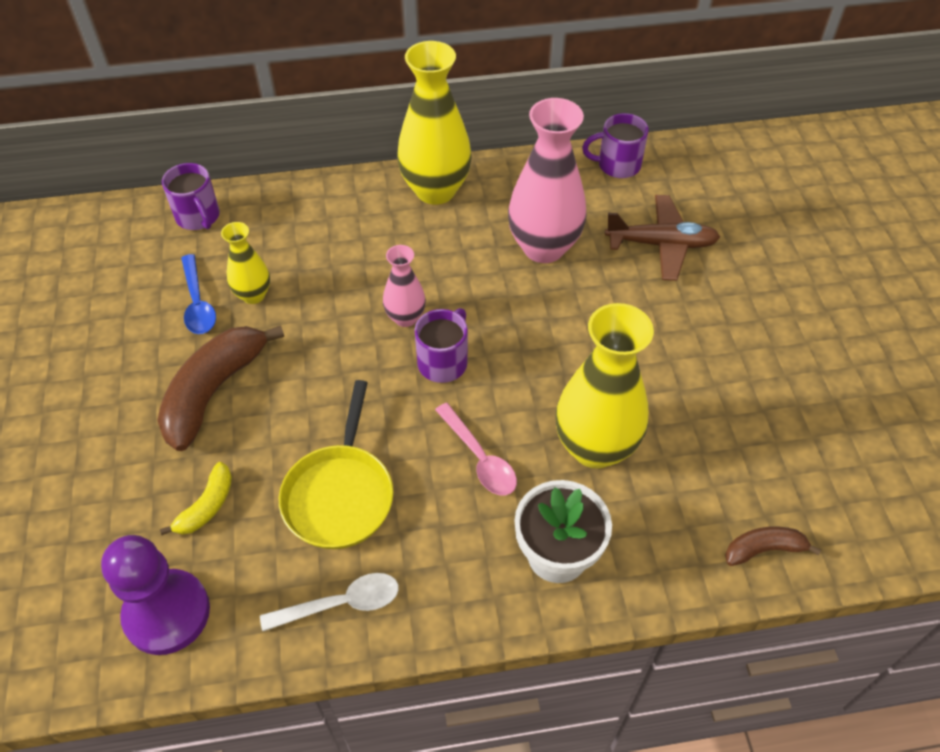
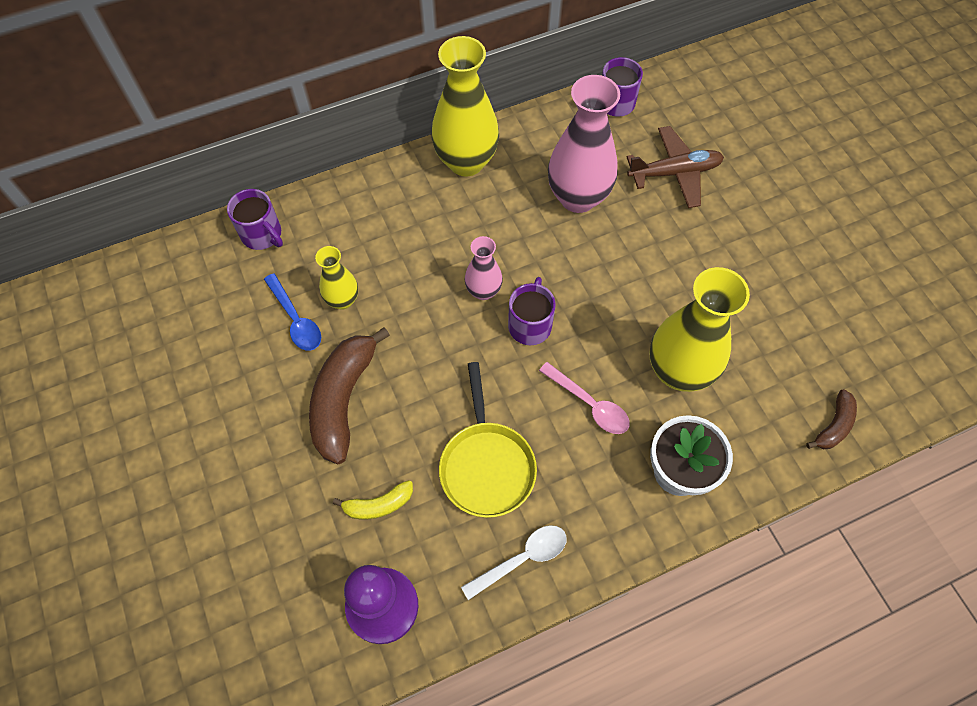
camera: 15 degrees left, 10 degrees up
(207, 506) = (378, 505): yellow banana -> yellow banana turned 60 degrees clockwise
(763, 549) = (833, 425): brown banana -> brown banana turned 150 degrees clockwise

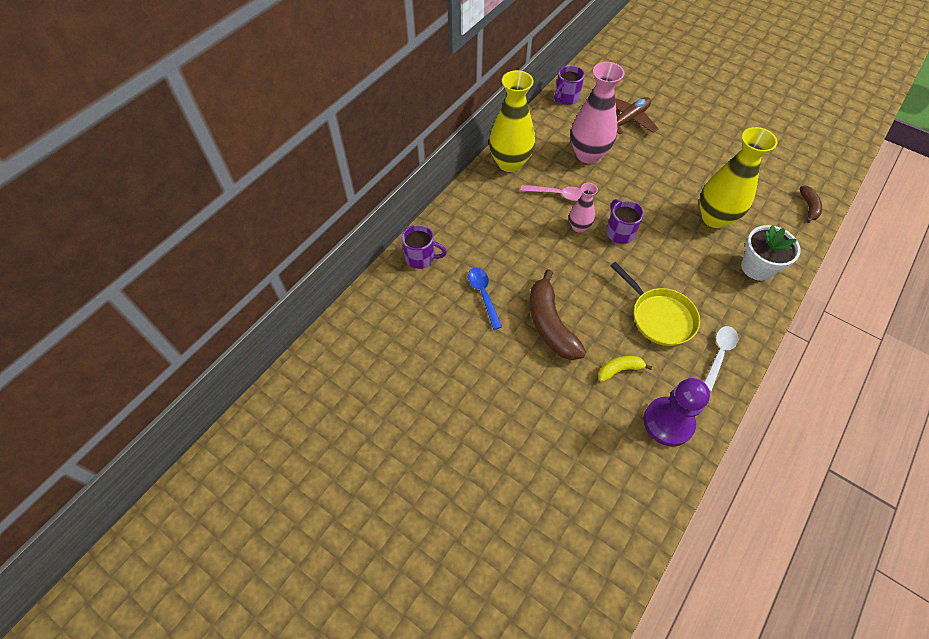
camera: 30 degrees left, 5 degrees down
(296, 319) = (483, 295): blue spoon -> blue spoon turned 135 degrees counterclockwise
(342, 300) = (502, 270): yellow vase -> none
(378, 505) = (619, 370): yellow banana -> yellow banana turned 150 degrees counterclockwise
(589, 404) = (685, 257): pink spoon -> pink spoon (557, 194)

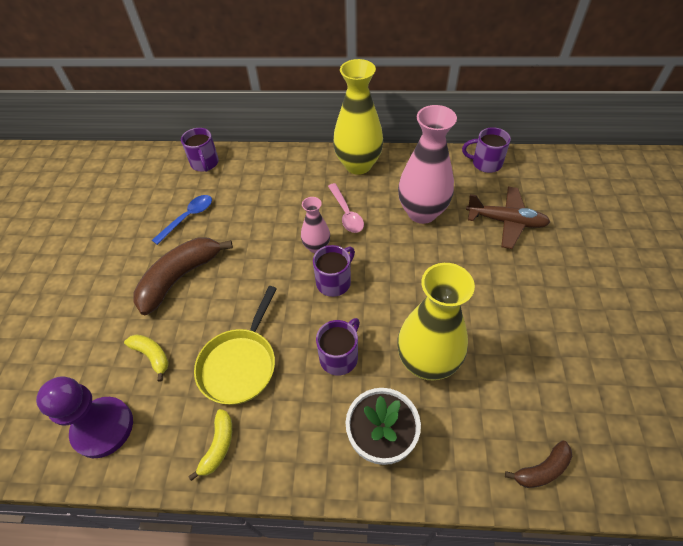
camera: 60 degrees right, 5 degrees down
(685, 259) = (339, 356): none -> purple mug
(719, 354) = (218, 446): white spoon -> yellow banana

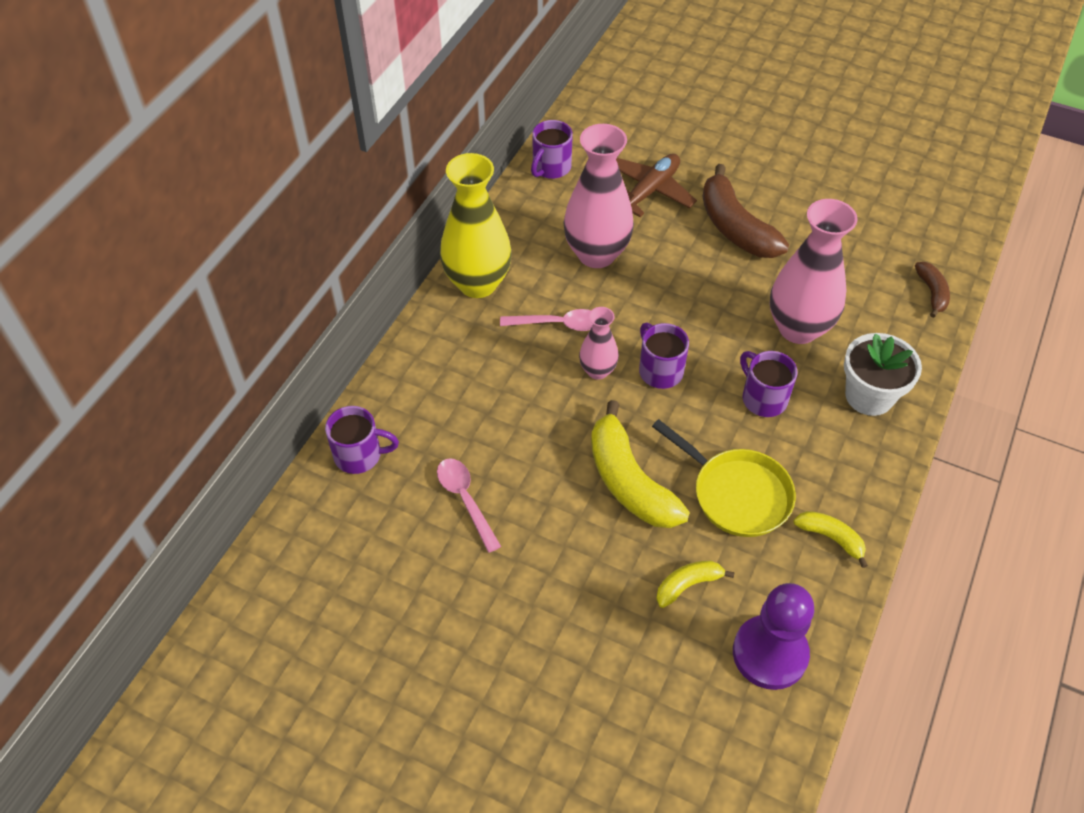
camera: 70 degrees left, 0 degrees up
(180, 278) = (575, 531): brown banana -> brown banana (735, 227)
(188, 218) = (465, 500): blue spoon -> pink spoon
(229, 294) = (629, 481): none -> yellow banana
(427, 362) = (798, 328): yellow vase -> pink vase

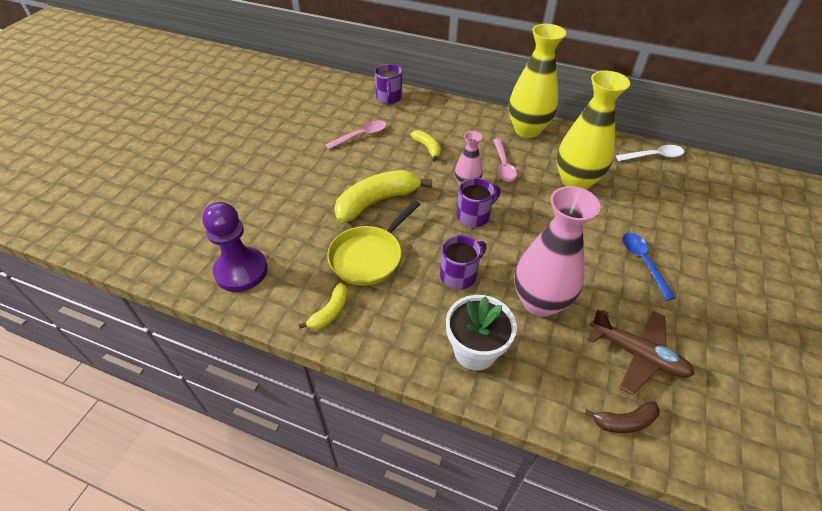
camera: 85 degrees right, 5 degrees down
(551, 168) = (653, 156): purple mug -> white spoon
(596, 254) = (576, 181): pink vase -> yellow vase
(649, 191) = (658, 209): brown plane -> brown plane (637, 354)
(687, 585) = (297, 230): yellow banana -> yellow banana (427, 148)
(735, 227) = (643, 262): brown banana -> blue spoon

